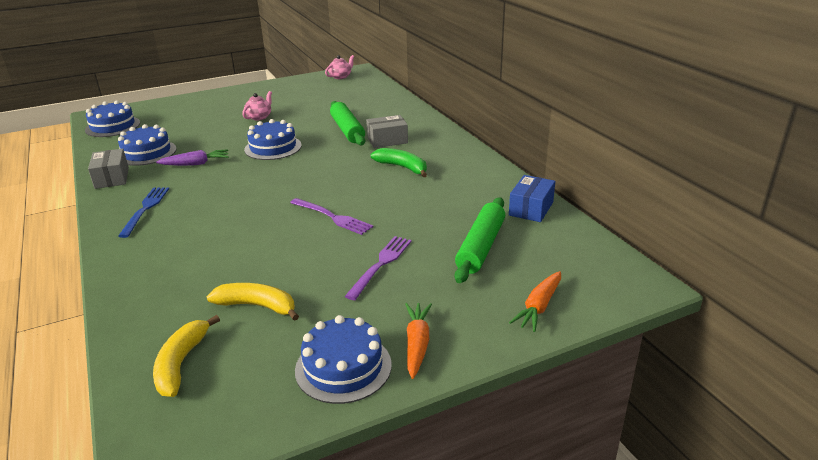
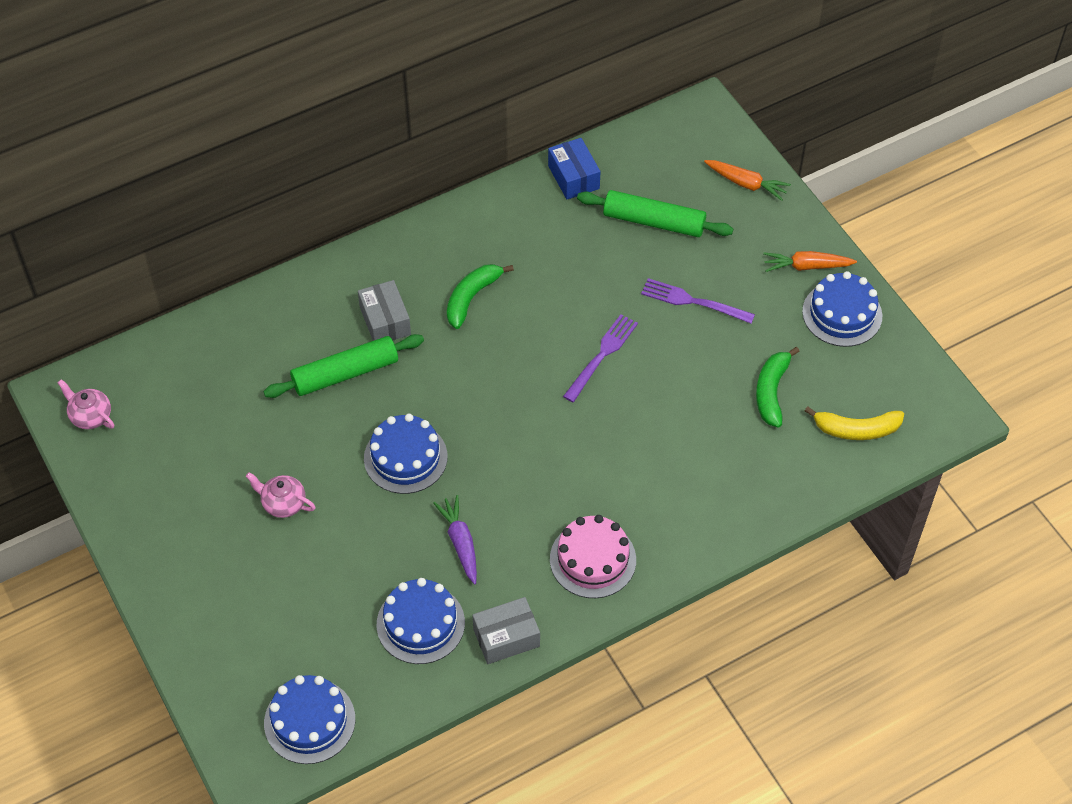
camera: 95 degrees left, 25 degrees up
(145, 209) = (593, 559): blue fork -> pink cake
(257, 306) = (771, 392): yellow banana -> green banana
(531, 209) = (573, 177): blue box -> blue box turned 45 degrees clockwise

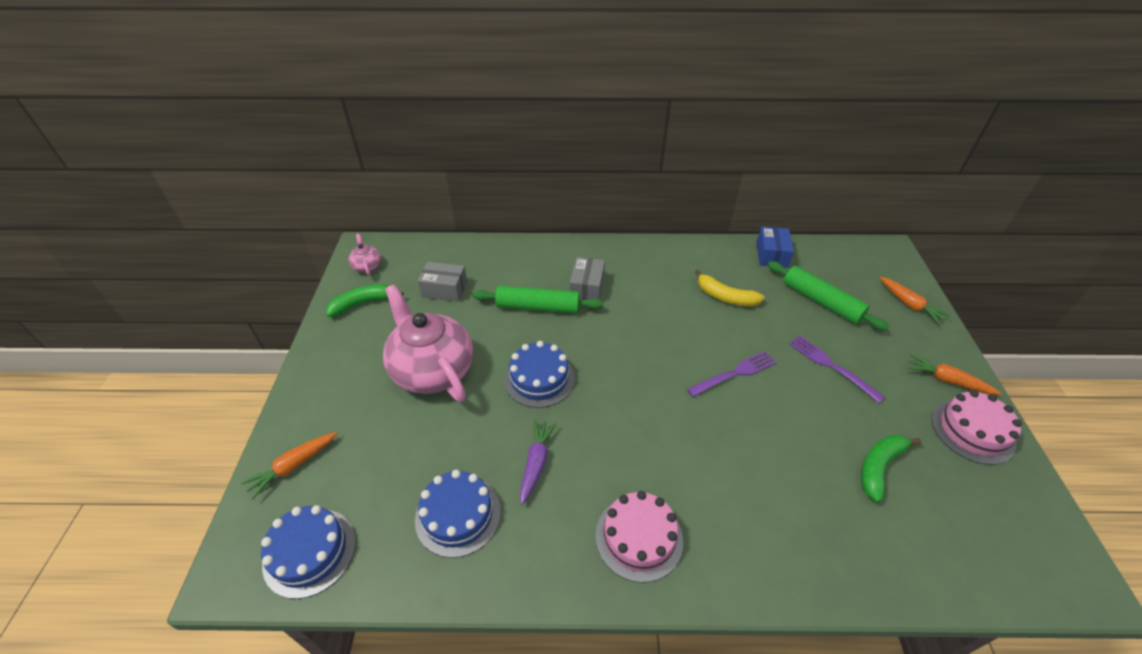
camera: 30 degrees right, 10 degrees down
(223, 665) = (293, 466): none -> orange carrot
(283, 503) = (432, 370): pink teapot -> pink teapot, size x2.33
(471, 298) = (656, 297): green banana -> green banana (363, 303)
(506, 637) = (518, 570): grey box -> grey box (444, 289)
(842, 314) = (972, 431): blue cake -> pink cake
(856, 430) = (961, 543): yellow banana -> yellow banana (725, 297)

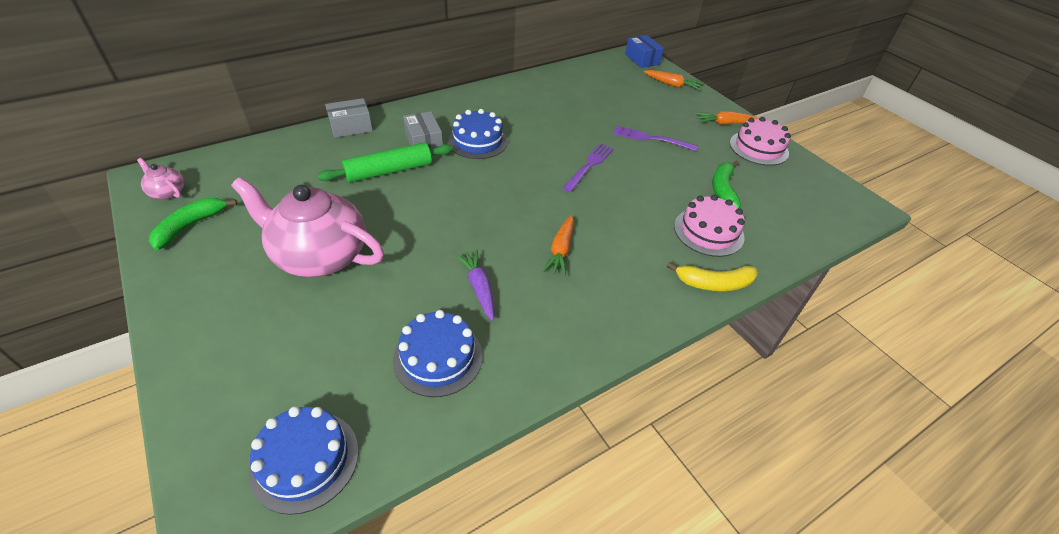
camera: 35 degrees left, 0 degrees up
(293, 466) = (222, 399): orange carrot -> orange carrot (561, 250)
(444, 289) = (279, 186): grey box -> grey box (351, 127)
(539, 378) = (433, 225): blue cake -> blue cake (478, 141)
(639, 537) = (601, 302): pink cake -> pink cake (708, 231)
(725, 297) = (544, 116): yellow banana -> yellow banana (714, 283)
(771, 255) = (558, 78): blue box -> blue box (642, 59)
(821, 301) = (615, 99): green rolling pin -> none

